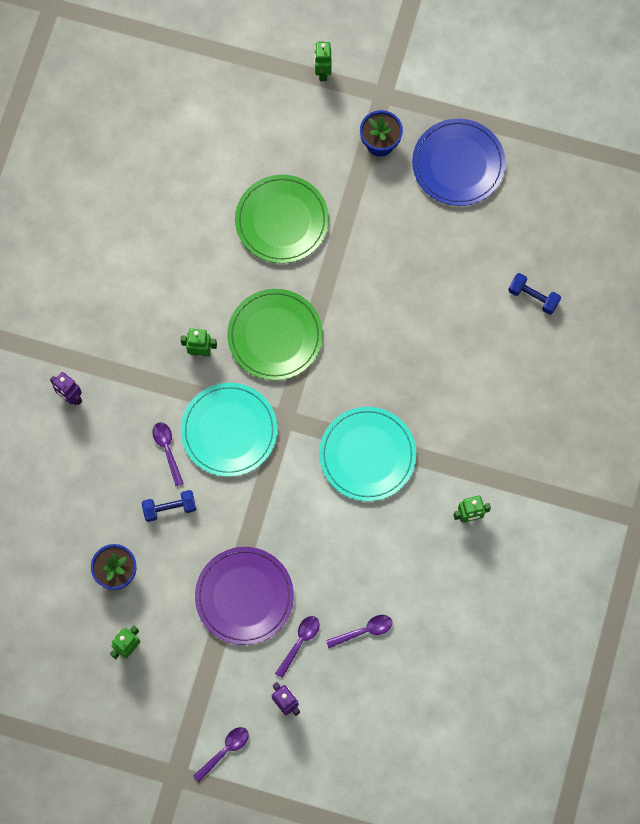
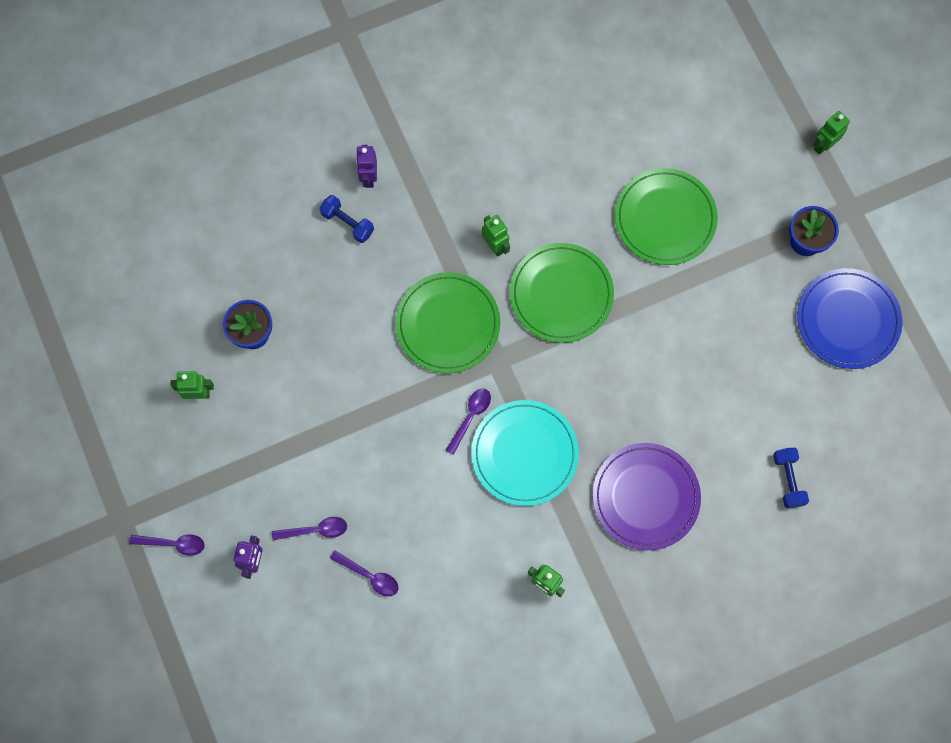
camera: 50 degrees right, 0 degrees up
(167, 450) = (389, 289): purple spoon -> purple spoon (470, 417)
(169, 508) = (342, 331): blue dumbbell -> blue dumbbell (347, 223)
(229, 431) = (448, 324): turquoise plate -> green plate
(244, 596) = (317, 452): purple plate -> purple plate (645, 497)

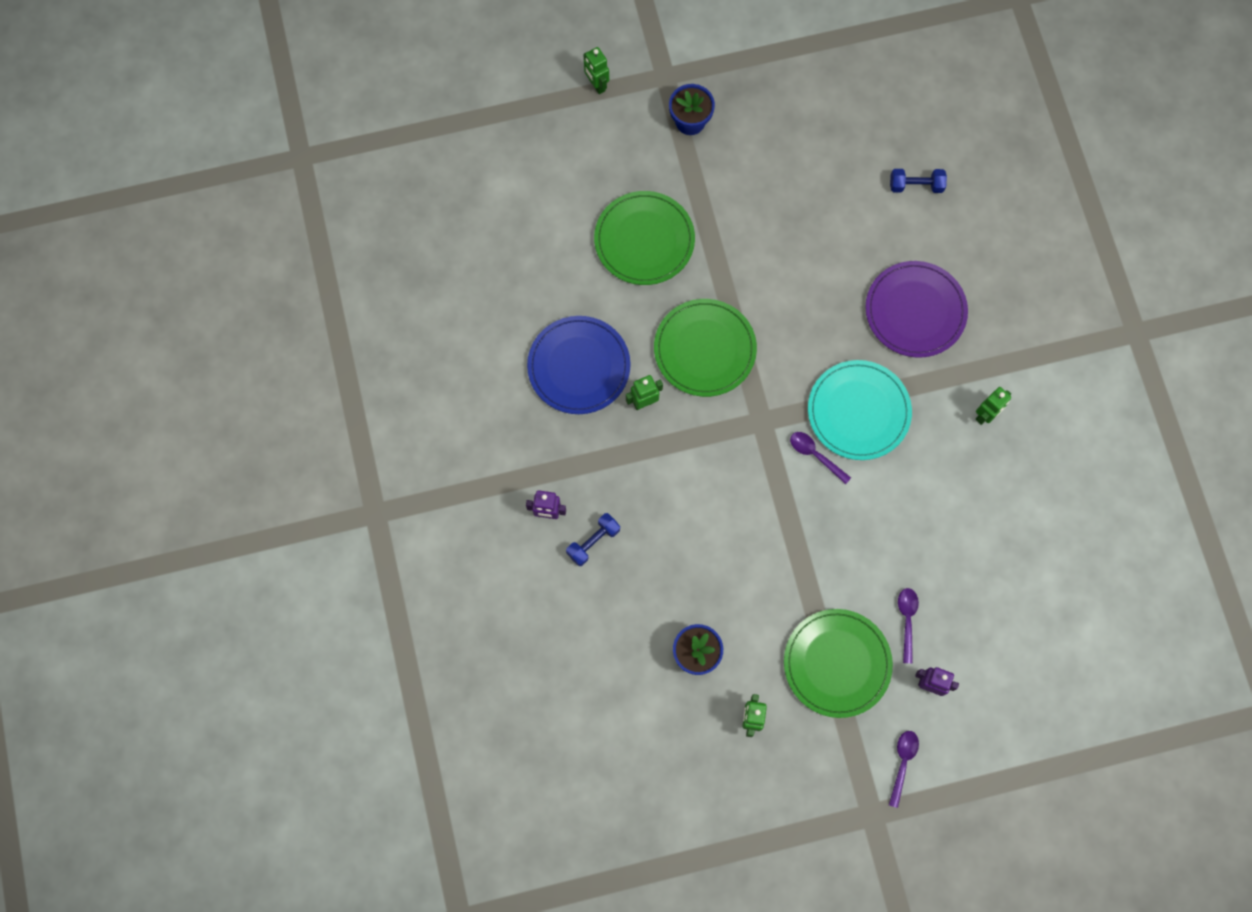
camera: 80 degrees left, 0 degrees up
(369, 576) = (958, 575): purple spoon -> none
(448, 324) = (717, 461): green plate -> green plate (837, 663)
(847, 320) = (773, 102): blue plate -> blue plate (579, 366)

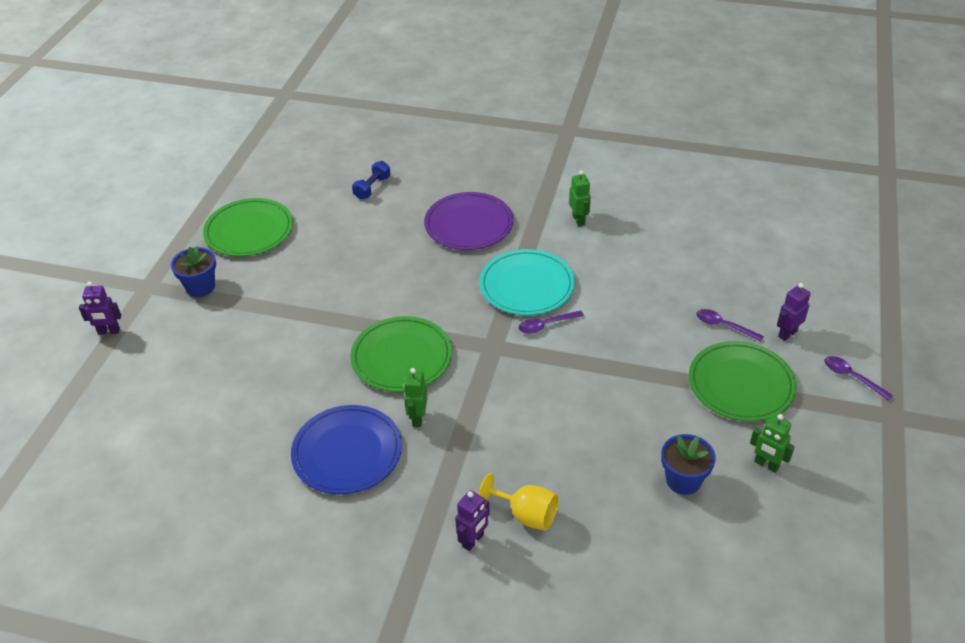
camera: 60 degrees left, 30 degrees down
(593, 542) = (526, 515): blue dumbbell -> yellow goblet
(596, 85) = (109, 331): green robot -> purple robot
(644, 240) = (272, 357): green plate -> green plate (249, 230)

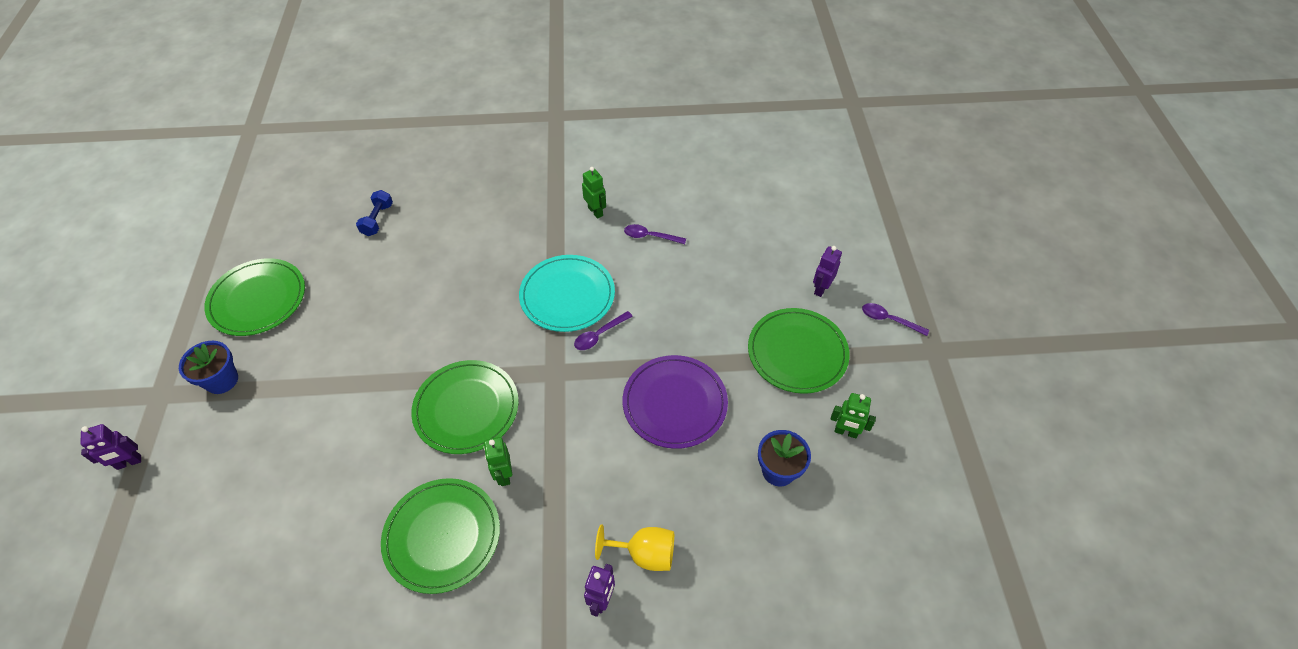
camera: 20 degrees left, 10 degrees up
(347, 452) = (442, 536): blue plate -> green plate
(469, 224) = (489, 240): purple plate -> purple plate (674, 403)
(723, 326) = (763, 294): purple spoon -> purple spoon (650, 236)

